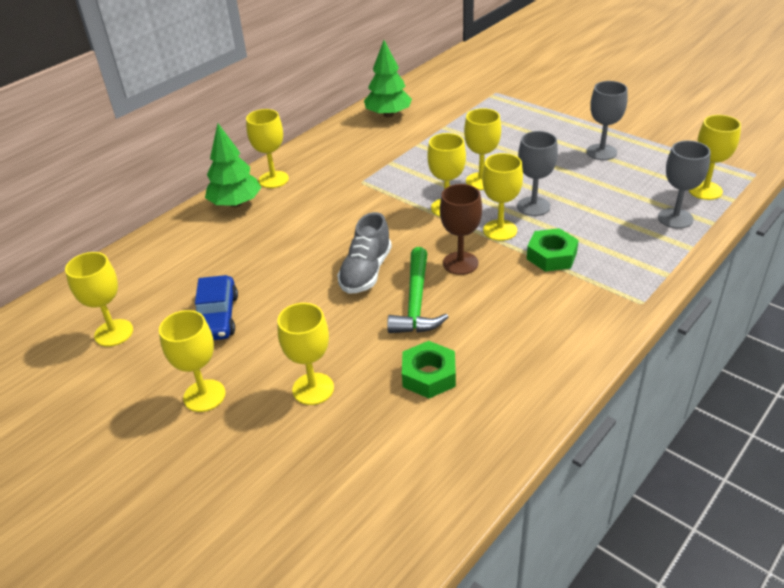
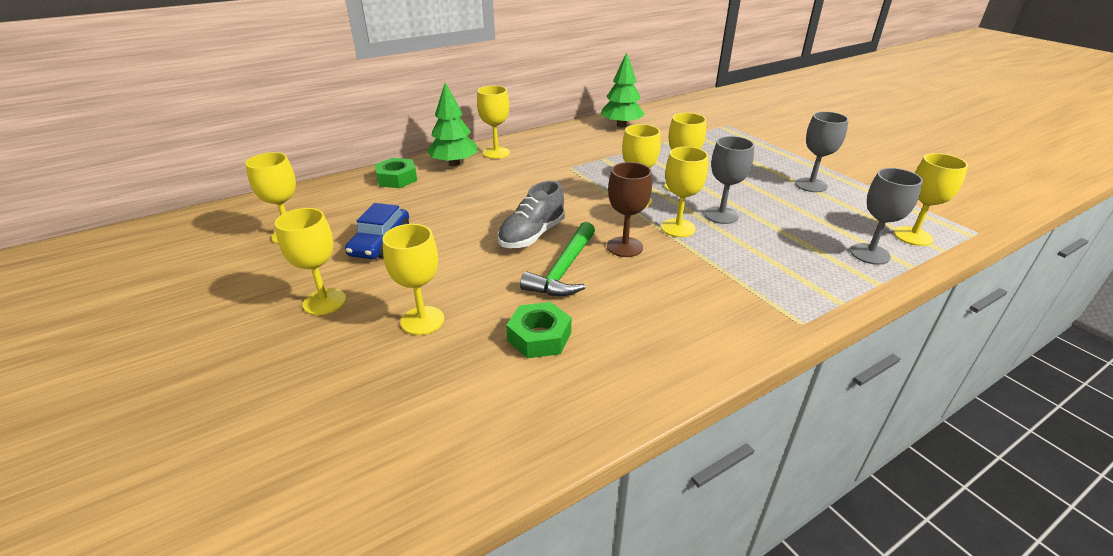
camera: 15 degrees right, 5 degrees down
(551, 256) = (720, 260): green nut -> green nut (397, 179)

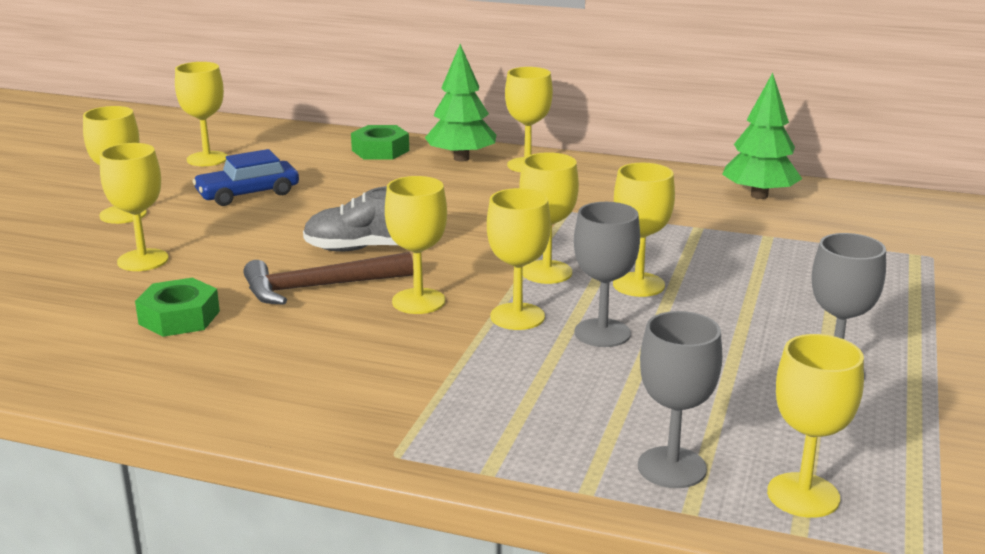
camera: 50 degrees right, 10 degrees down
(564, 270) = (319, 287): green hammer -> brown hammer
(624, 247) = (418, 301): brown goblet -> yellow goblet

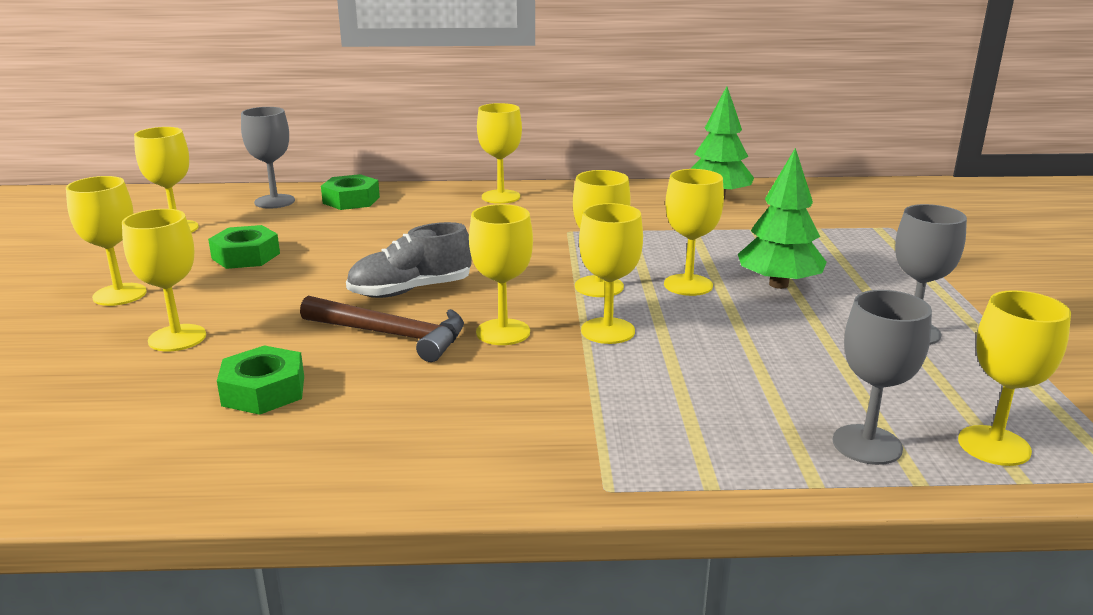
camera: 20 degrees left, 0 degrees up
(248, 194) = (246, 256): blue car -> green nut
(319, 287) = (392, 335): brown hammer -> brown hammer turned 120 degrees counterclockwise
(461, 158) = (435, 198): green tree -> green tree (778, 284)
(602, 333) = (696, 333): grey goblet -> grey goblet (274, 201)

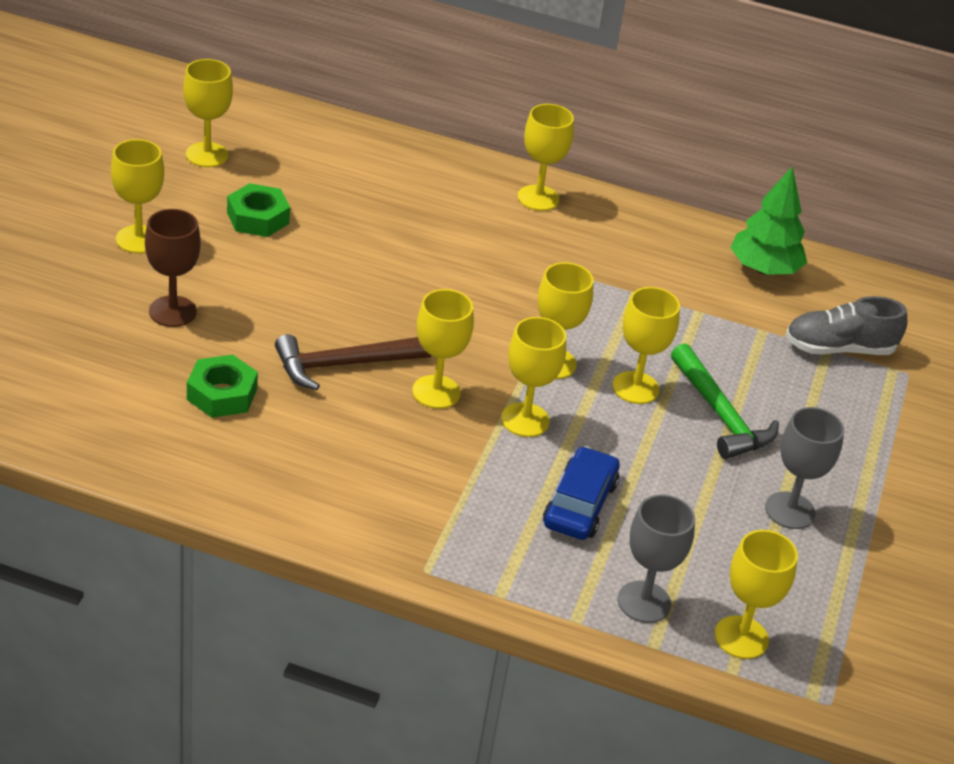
camera: 15 degrees right, 15 degrees up
(177, 338) = (172, 311): yellow goblet -> brown goblet
(274, 201) = (311, 137): grey goblet -> none
(351, 200) = (386, 158): green nut -> none
(392, 335) = (344, 365): brown hammer -> brown hammer turned 120 degrees clockwise
(411, 290) = (384, 314): grey shoe -> grey shoe (839, 349)
(720, 380) = (580, 504): none -> blue car
(778, 284) = (720, 414): green tree -> green hammer

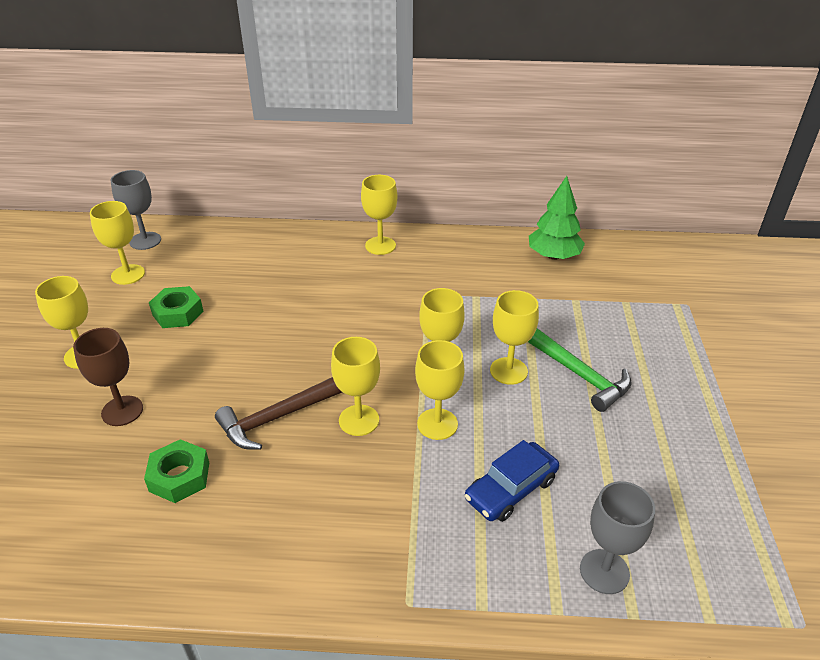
camera: 10 degrees left, 0 degrees up
(580, 504) = (511, 489): blue car -> blue car turned 135 degrees counterclockwise
(741, 637) = (698, 580): yellow goblet -> none
(790, 510) = (670, 442): grey goblet -> grey goblet (145, 241)
(839, 349) = (633, 299): grey shoe -> none

